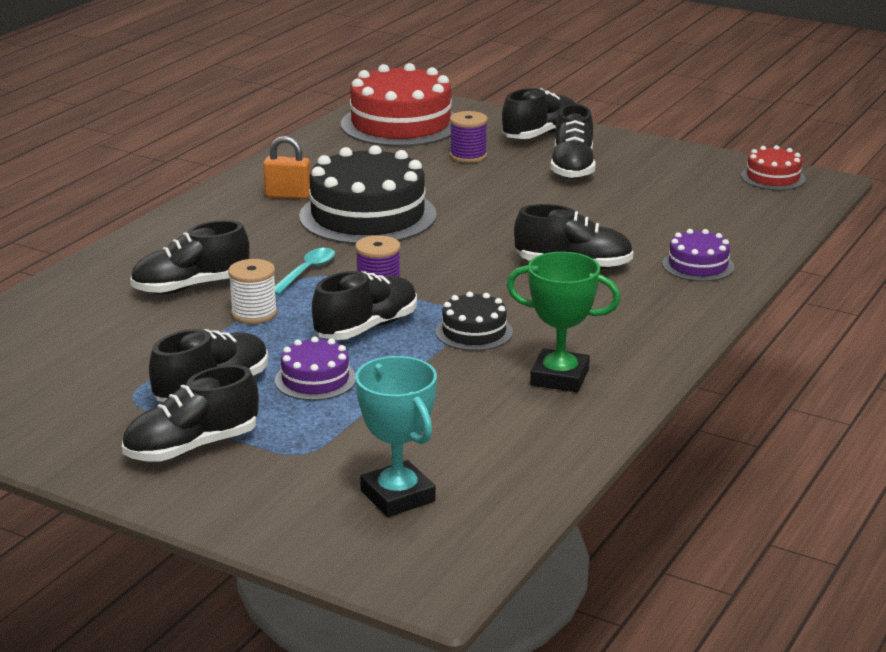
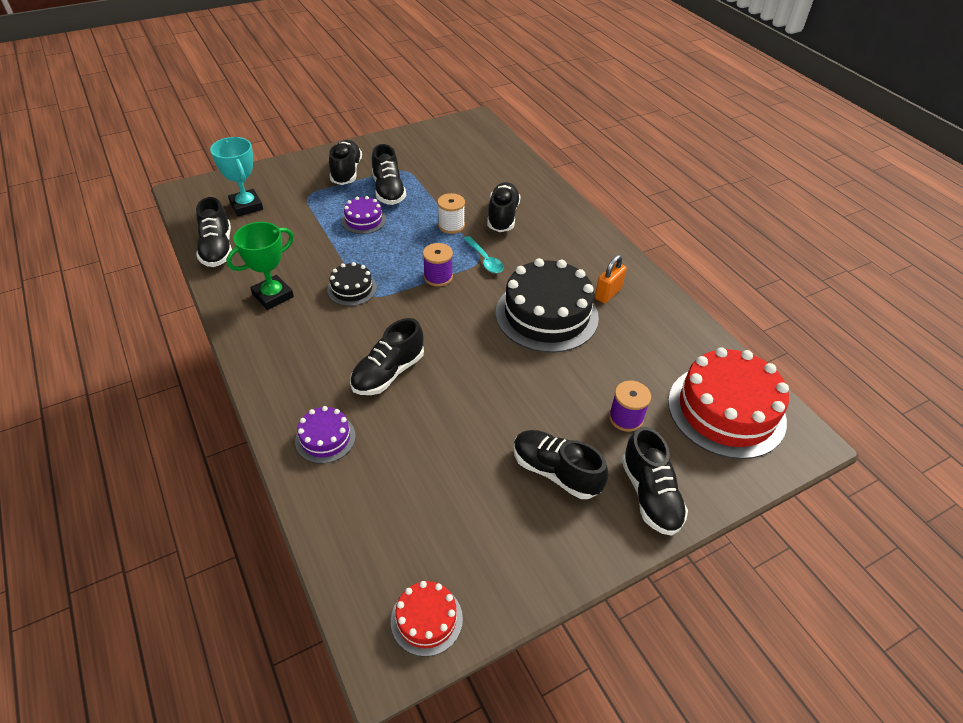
camera: 120 degrees right, 20 degrees up
(366, 328) = (397, 254): black shoe -> black shoe (217, 249)
(397, 496) = (246, 206): turquoise trophy -> turquoise trophy turned 60 degrees clockwise

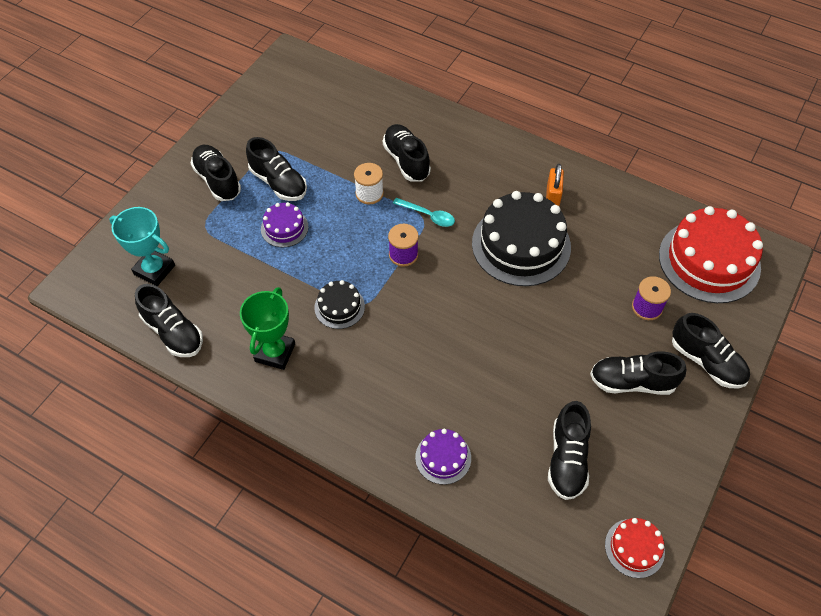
camera: 30 degrees left, 10 degrees up
(388, 373) = (441, 371): black shoe -> black shoe (567, 459)

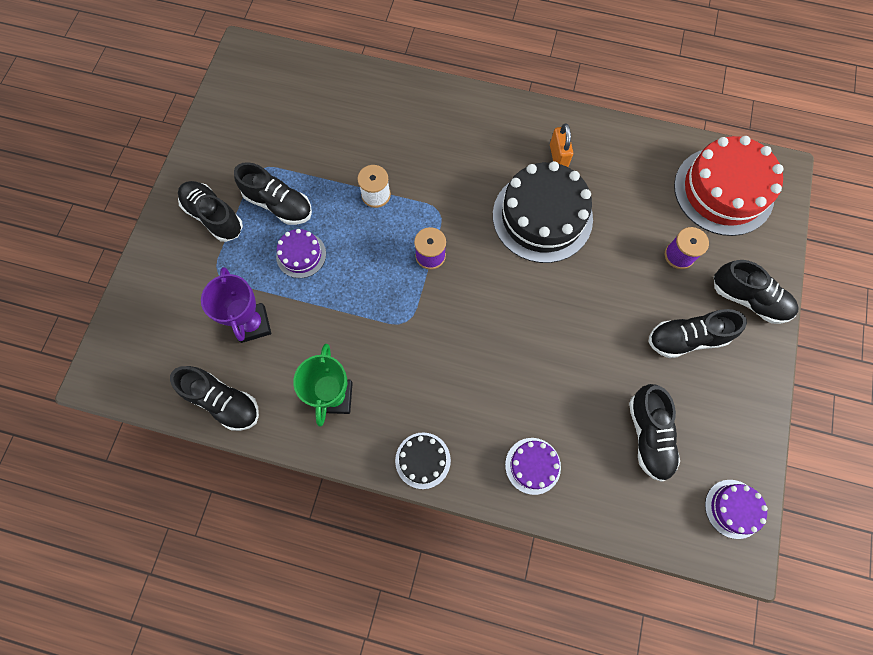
camera: 15 degrees left, 15 degrees up
(154, 270) = (181, 336): turquoise trophy -> none
(221, 275) = (253, 324): none -> purple trophy
(339, 307) = (384, 330): black cake -> black cake (422, 460)
(406, 161) = (402, 148): black shoe -> none
(428, 216) = (442, 206): turquoise spoon -> none
(634, 548) = (733, 508): red cake -> purple cake

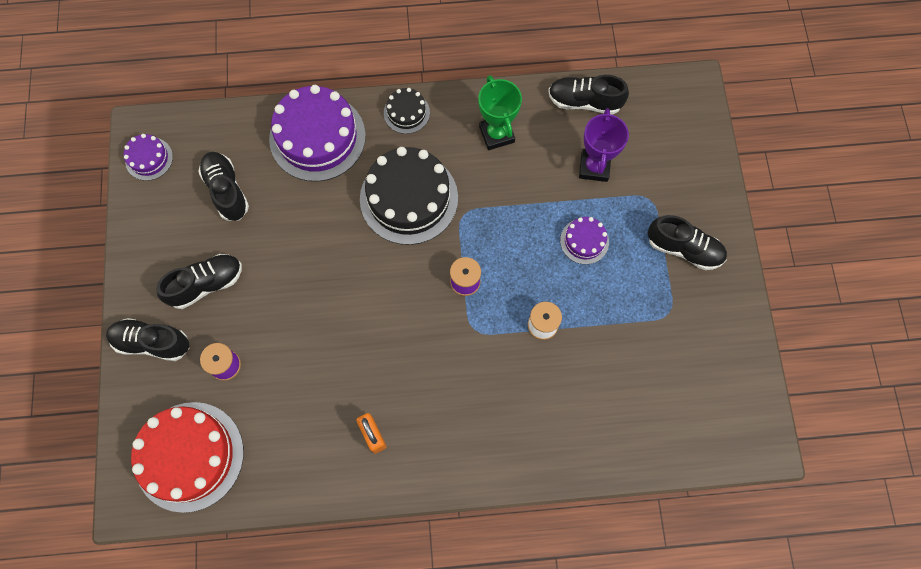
camera: 160 degrees right, 0 degrees up
(253, 324) = (594, 167): purple trophy -> purple trophy turned 45 degrees clockwise
(279, 204) = (630, 282): black shoe -> none
(533, 465) = (317, 137): purple cake -> purple cake, size x2.05
(542, 217) = (370, 359): black cake -> black cake (409, 198)

